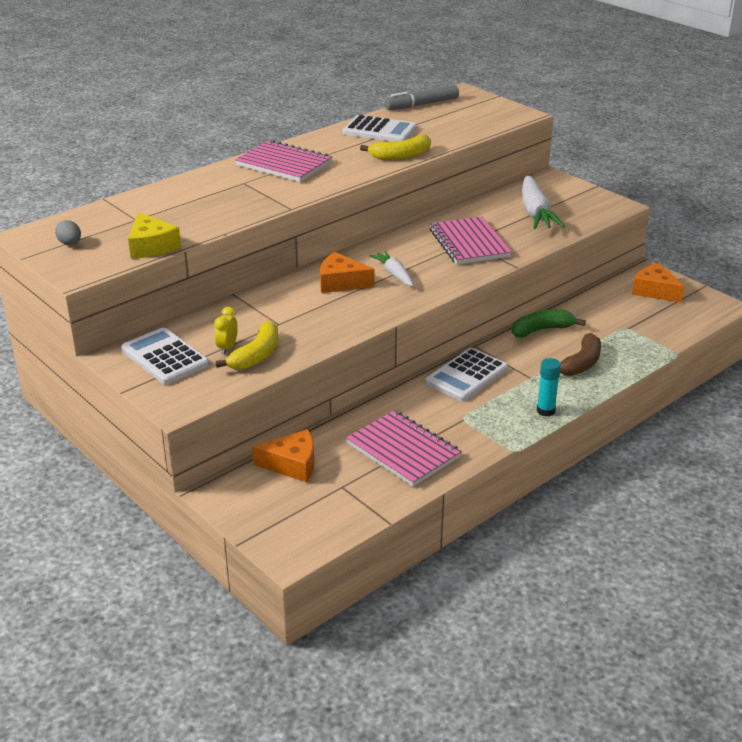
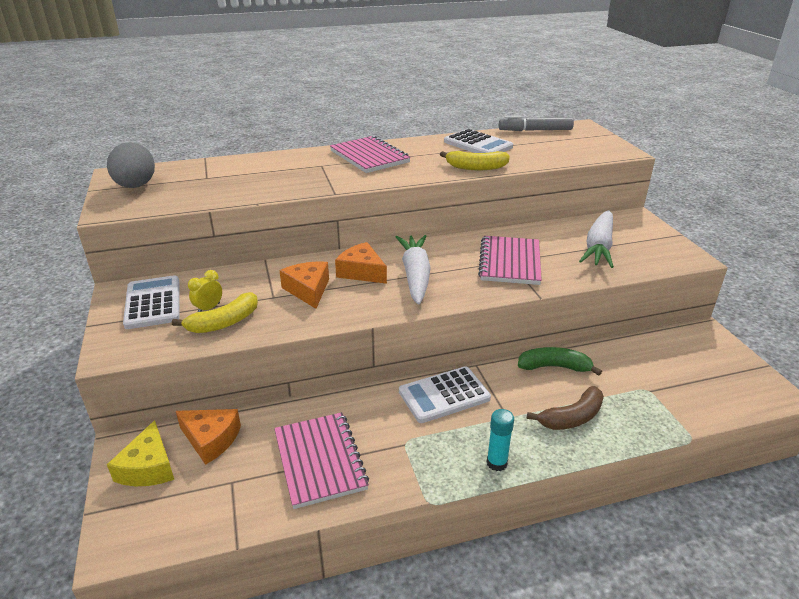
camera: 25 degrees right, 0 degrees up
(70, 244) = (135, 186): grey egg -> grey egg, size x2.06
(151, 246) = (189, 201): yellow cheese -> yellow cheese (148, 467)
(394, 274) = (415, 275): white carrot -> white carrot, size x1.74
(654, 291) = (704, 356): orange cheese -> orange cheese (308, 290)

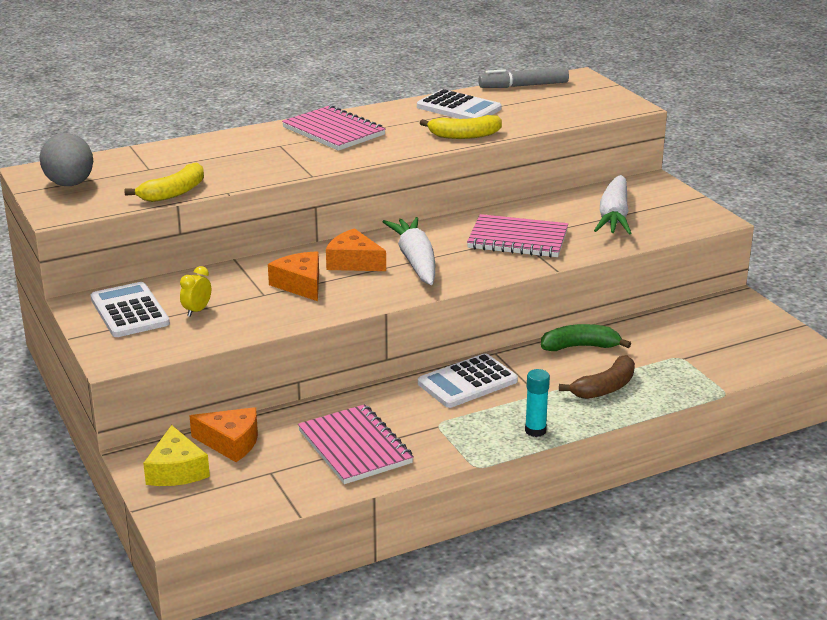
camera: 10 degrees left, 5 degrees down
(224, 322) = (222, 322): yellow banana -> yellow banana (174, 193)
(510, 262) = (517, 239): pink notebook -> pink notebook turned 75 degrees counterclockwise

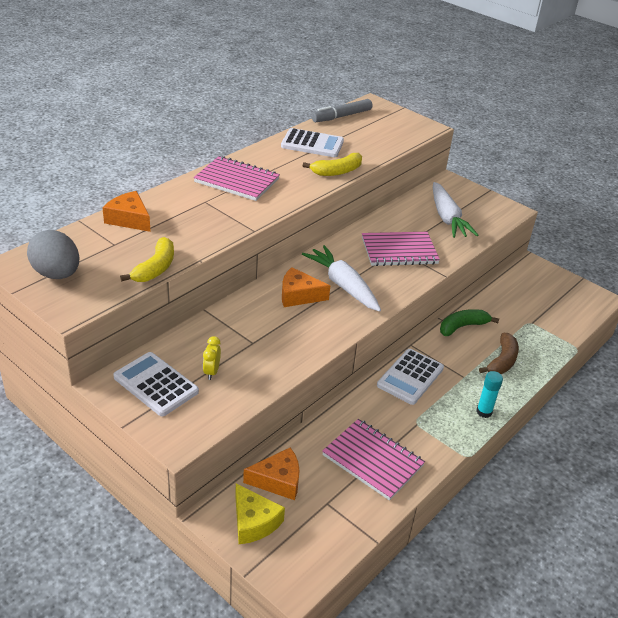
camera: 25 degrees left, 10 degrees up
(300, 284) = (274, 326): orange cheese -> orange cheese (129, 219)

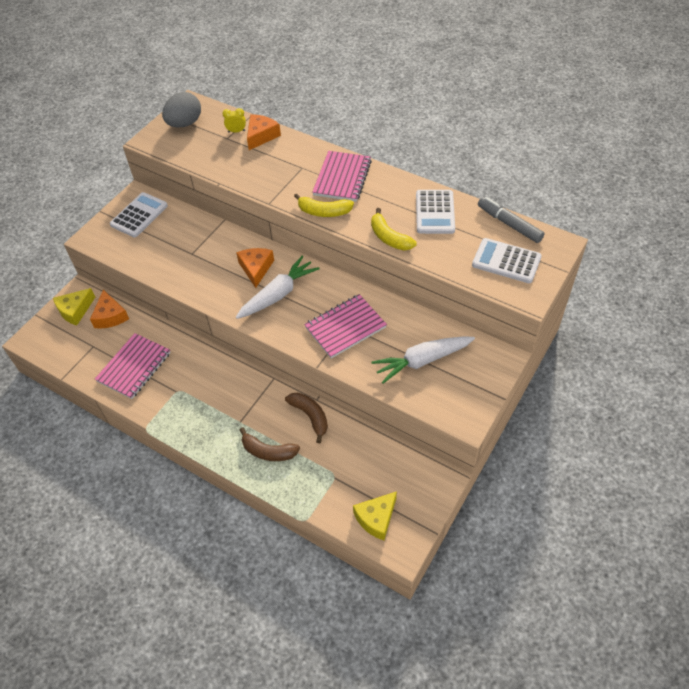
camera: 85 degrees right, 15 degrees up
(155, 268) = (203, 164): yellow banana -> yellow banana (324, 212)
(212, 372) = (156, 239): yellow clock -> yellow clock (236, 131)
(399, 251) = (345, 327): pink notebook -> pink notebook turned 75 degrees clockwise
(410, 377) = (231, 381): white calculator -> white calculator (506, 261)
(462, 327) = (310, 416): green banana -> brown banana
(484, 412) = (198, 439): turquoise glue stick -> none
(572, 306) = (376, 518): none -> yellow cheese

